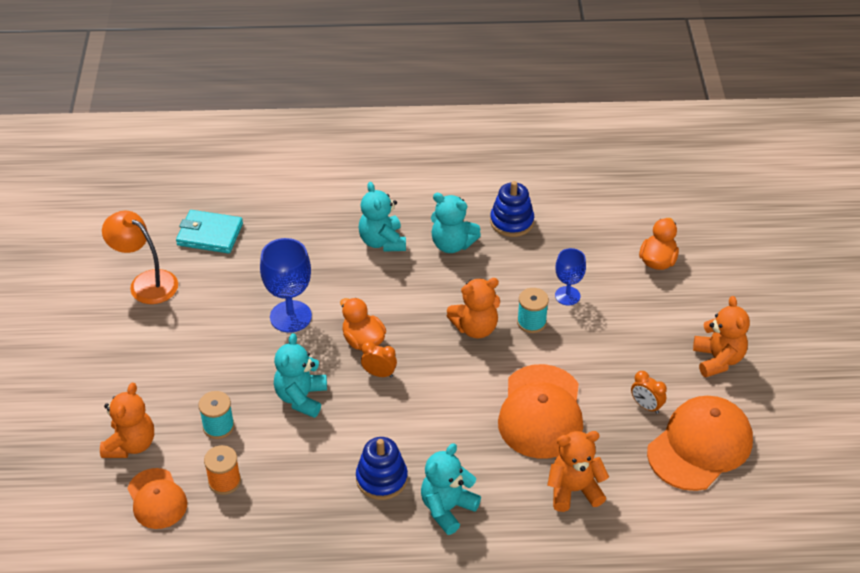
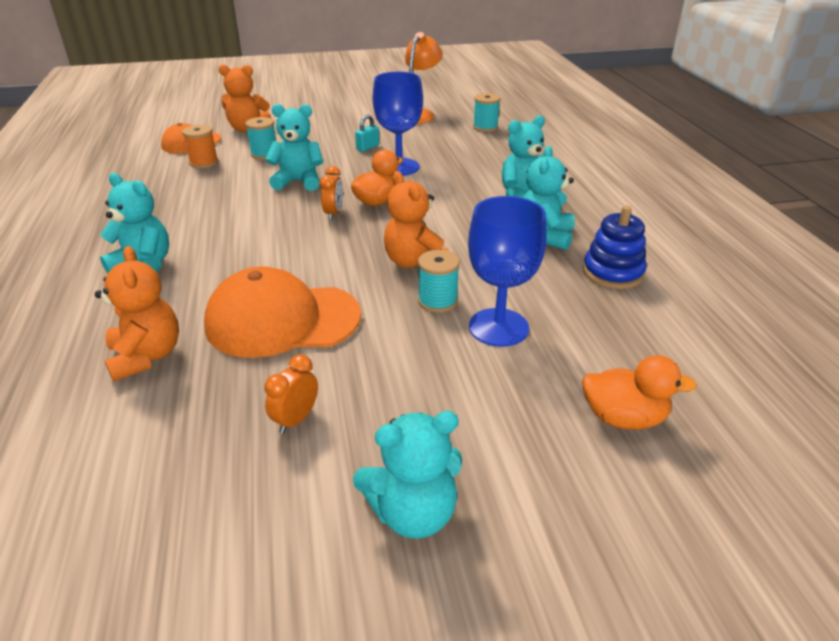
camera: 80 degrees right, 10 degrees down
(210, 234) = (485, 127): turquoise wallet -> turquoise spool
(230, 336) = (367, 147): none -> turquoise padlock
(381, 479) = (193, 228): blue stacking toy -> none
(567, 296) = (498, 327): blue goblet -> blue goblet, size x1.62
(700, 446) = (208, 492): orange cap -> none
(718, 359) = (413, 512): orange teddy bear -> turquoise teddy bear

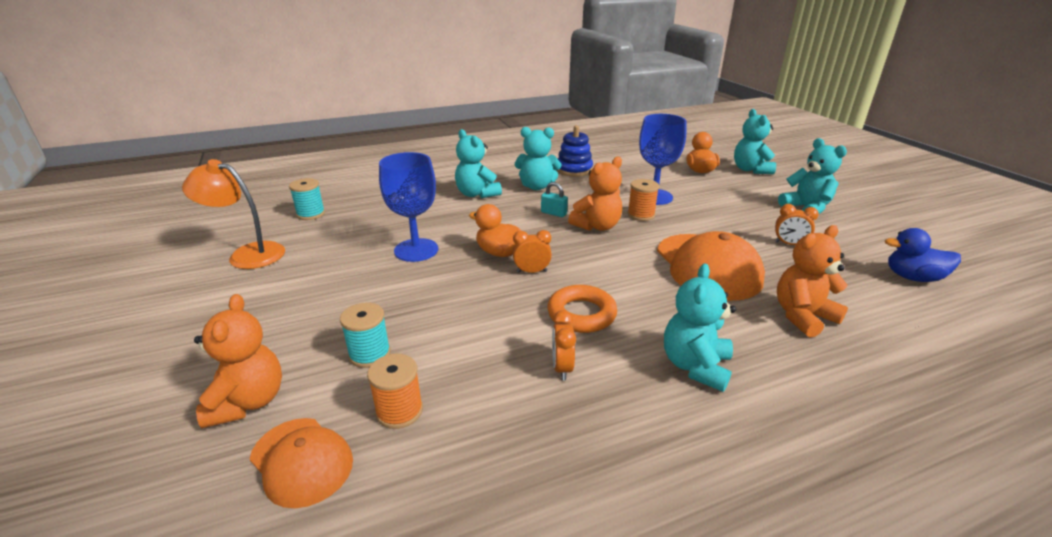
camera: 100 degrees left, 5 degrees down
(127, 525) = (913, 277): none -> blue duck
(194, 213) = (562, 368): none -> orange clock
(251, 228) = (581, 314): none -> orange ring
(298, 182) = (460, 306): turquoise teddy bear -> turquoise teddy bear (750, 170)
(367, 147) = (356, 275): turquoise padlock -> turquoise padlock (553, 213)
(437, 301) = (641, 215): turquoise spool -> orange spool

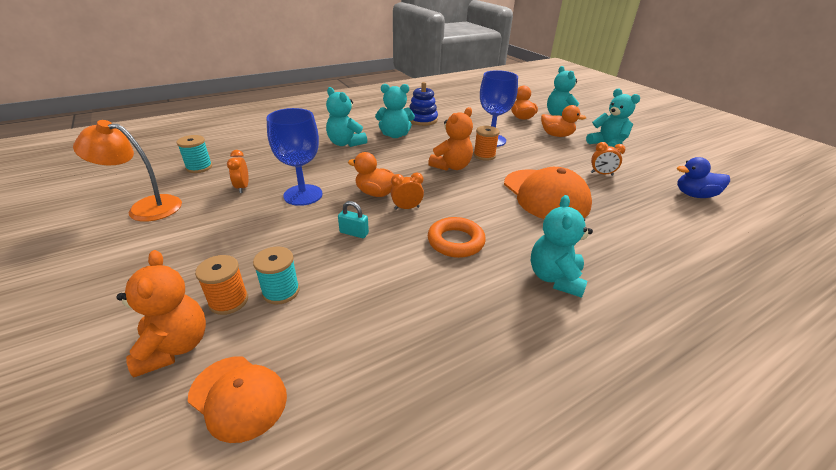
camera: 10 degrees left, 5 degrees up
(399, 411) = (319, 341): orange spool -> orange spool (228, 301)
(553, 213) = (414, 157): turquoise padlock -> turquoise padlock (354, 233)
(562, 368) = (450, 289): orange clock -> orange clock (242, 187)
(740, 194) = (556, 135): none -> orange duck
(802, 316) = (625, 231): orange teddy bear -> none

